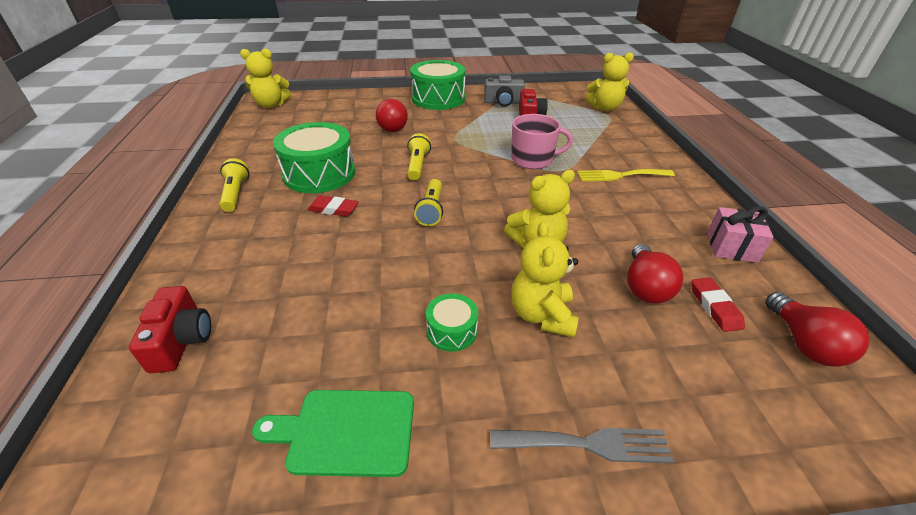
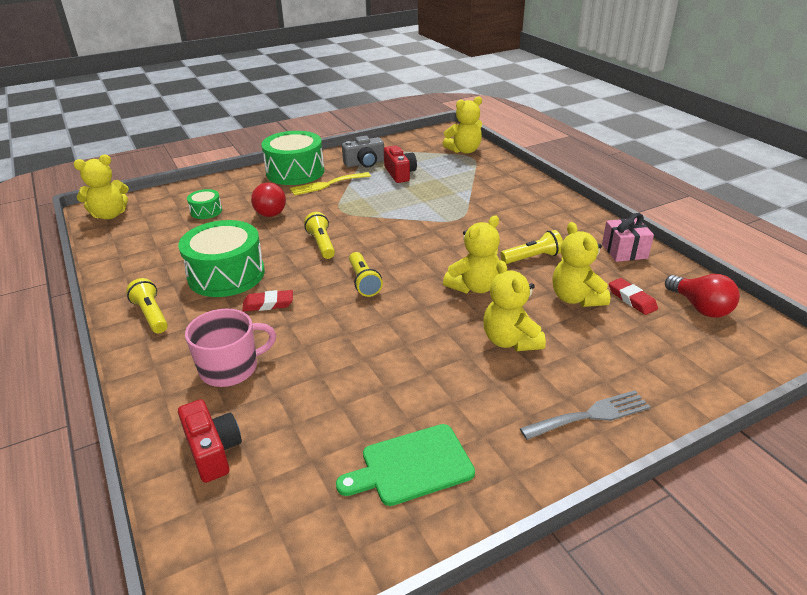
camera: 20 degrees left, 5 degrees down
(451, 331) = (447, 372): green drum -> green drum (206, 211)
(533, 159) = (427, 214): pink mug -> pink mug (230, 368)
(618, 228) = (532, 258): none -> yellow flashlight
(620, 175) = (511, 212): yellow fork -> yellow fork (327, 184)
(645, 287) = (576, 298): red light bulb -> yellow teddy bear

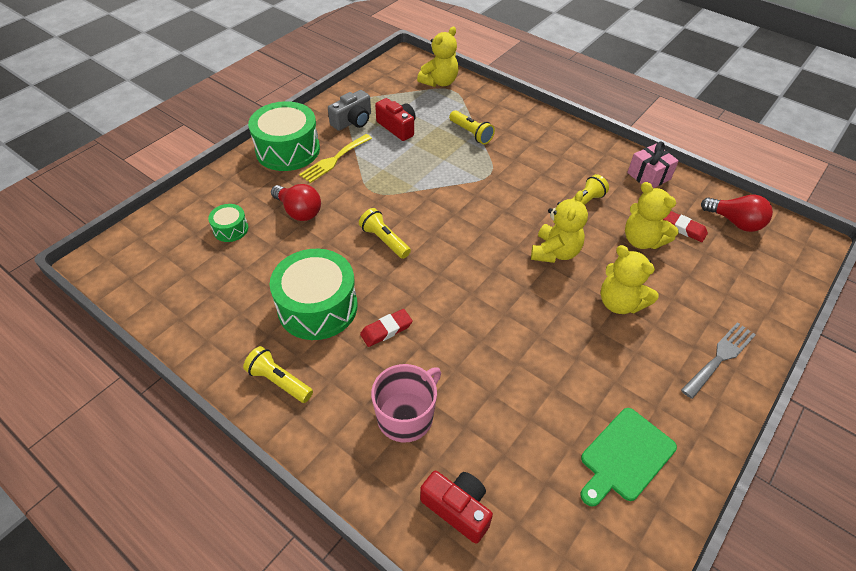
camera: 25 degrees left, 15 degrees up
(110, 215) = (120, 263): yellow teddy bear -> none
(364, 282) = (456, 275): yellow flashlight -> yellow flashlight (471, 133)

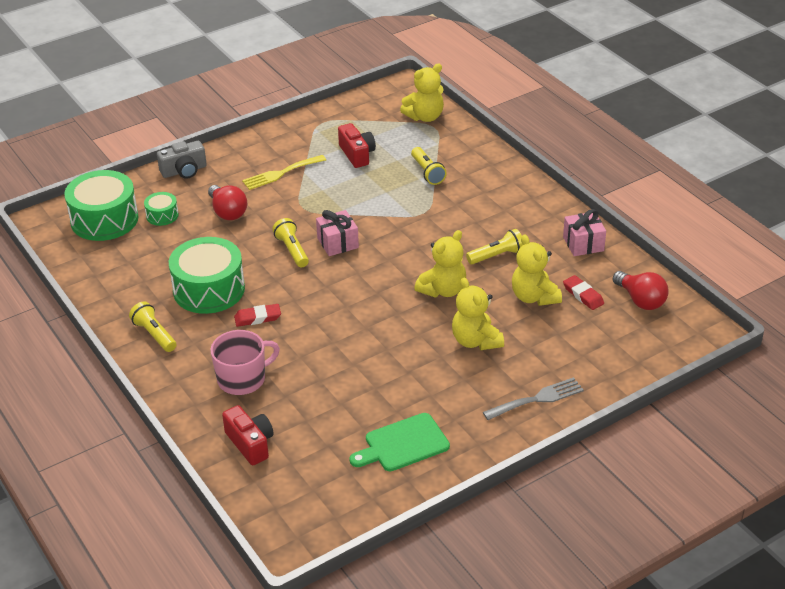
camera: 20 degrees right, 10 degrees down
(288, 150) = (242, 157): green drum -> green drum (104, 219)
(353, 121) = (316, 141): grey camera -> grey camera (184, 171)
(426, 222) = (338, 243): none -> pink gift

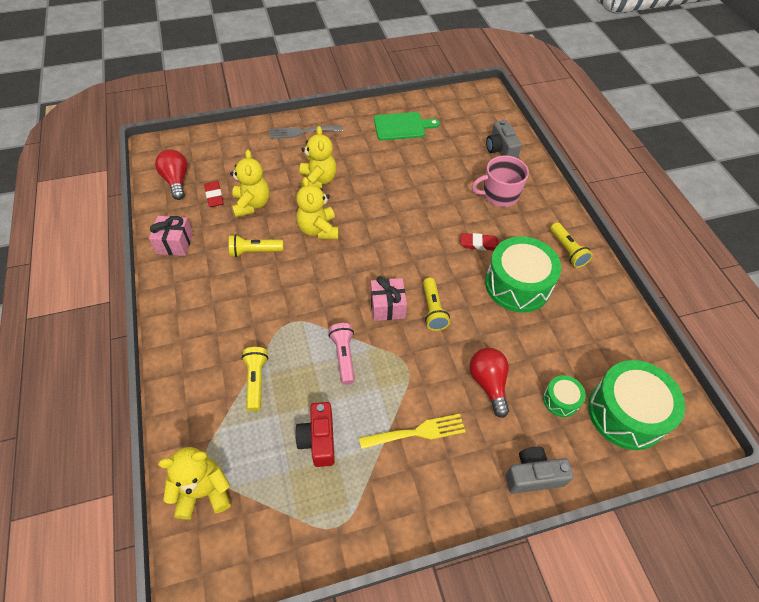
camera: 165 degrees left, 15 degrees up
(250, 443) = (500, 149): red camera -> grey camera
(362, 202) = (344, 356): none -> pink flashlight
(443, 290) = (318, 230): yellow teddy bear -> yellow teddy bear turned 75 degrees counterclockwise

